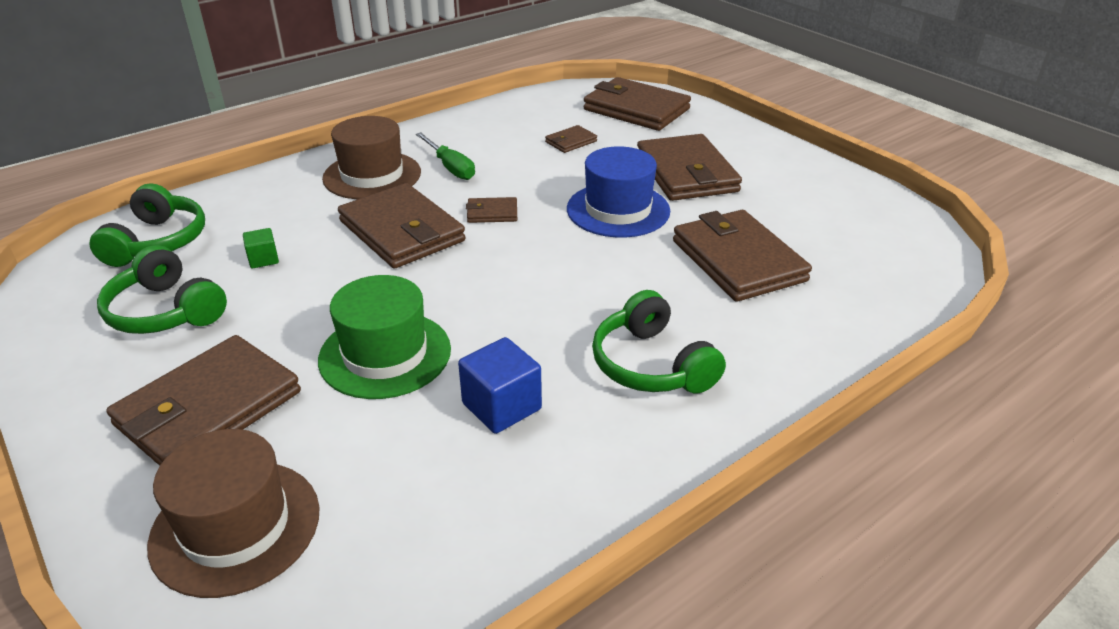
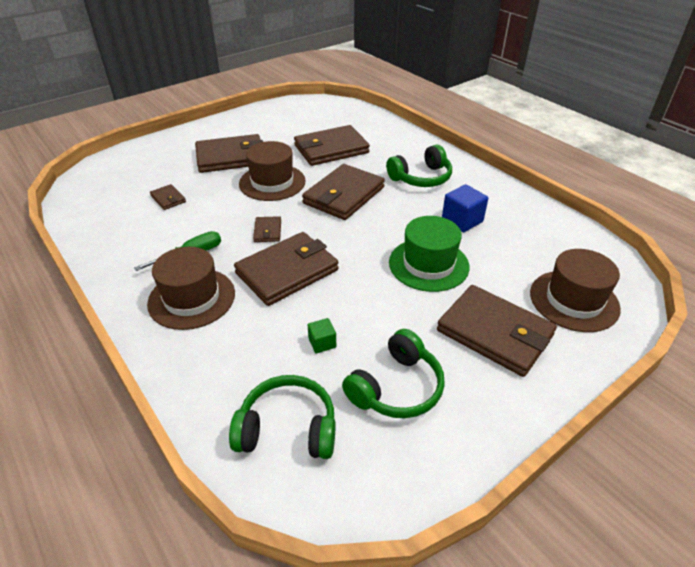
camera: 90 degrees left, 5 degrees up
(618, 210) = (272, 182): blue hat -> brown hat
(636, 109) = (125, 170): brown wallet -> brown wallet (344, 195)

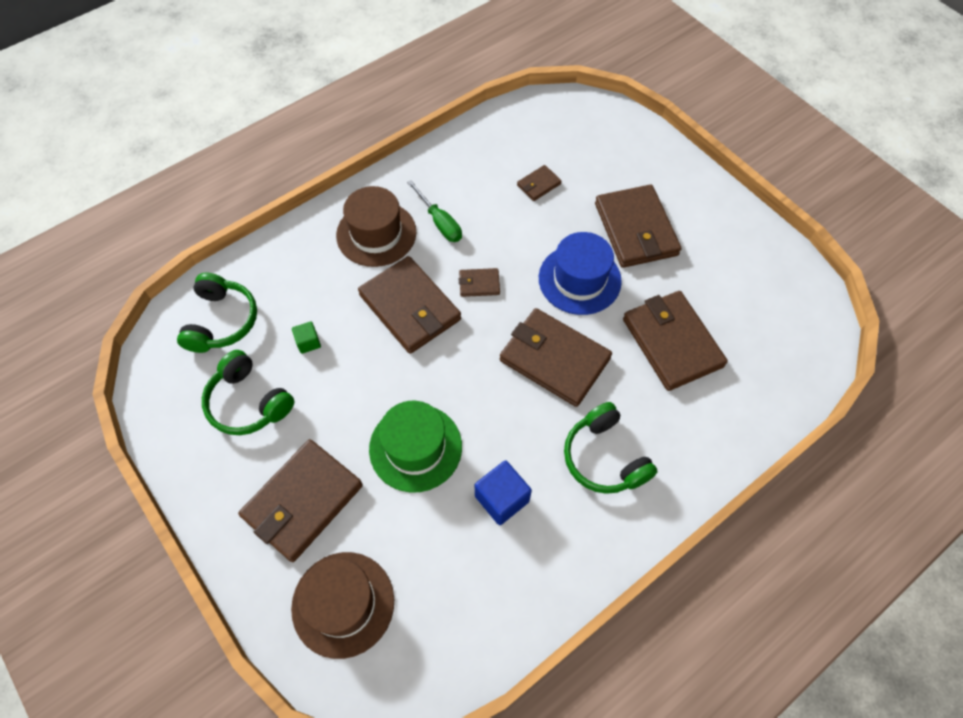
camera: 90 degrees right, 20 degrees up
(272, 182) = (579, 279): brown hat -> blue hat

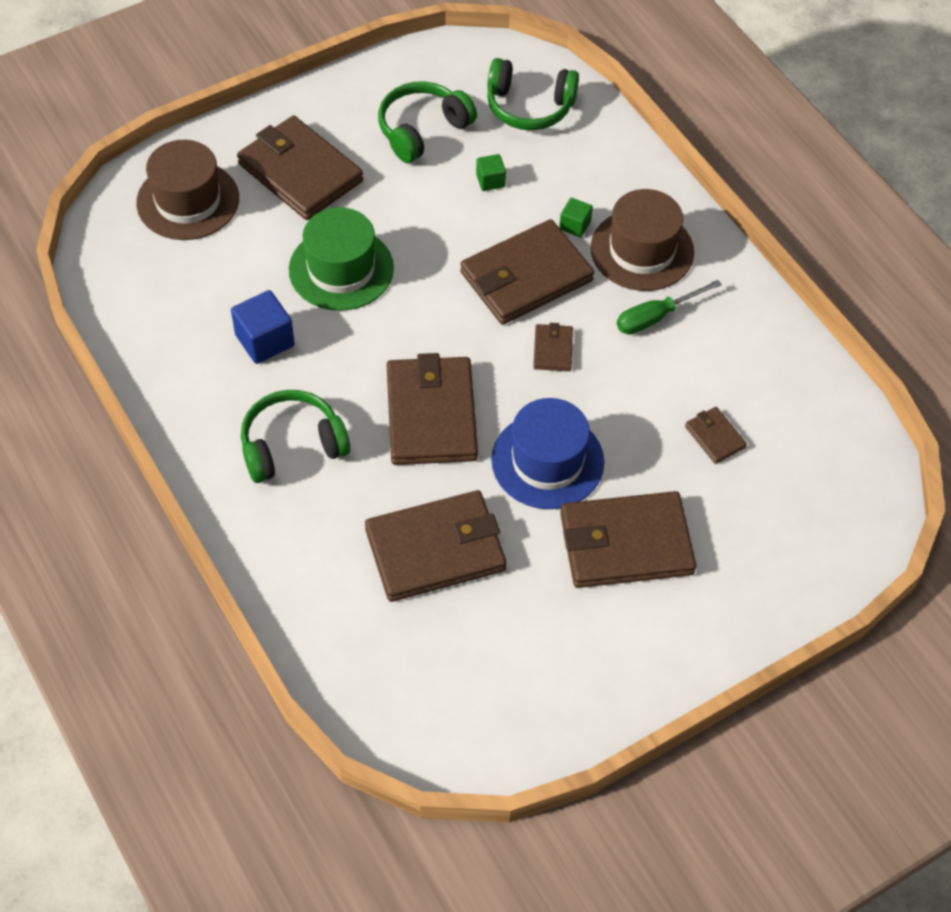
camera: 95 degrees right, 5 degrees down
(354, 278) = (575, 225): none -> green cube
(554, 359) = (431, 414): brown wallet -> brown wallet turned 45 degrees counterclockwise

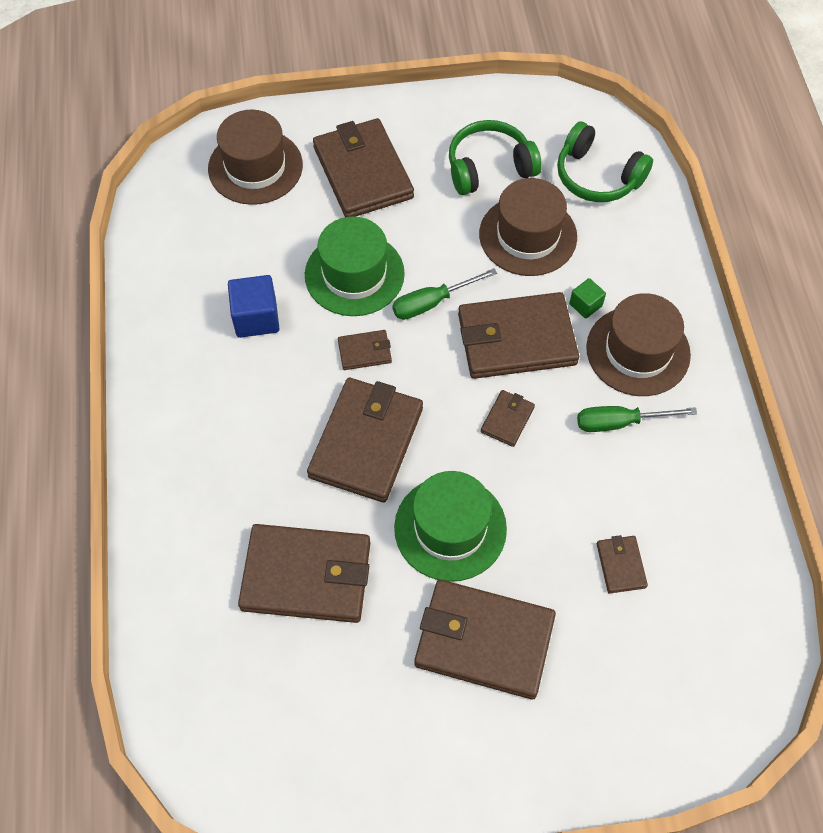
camera: 25 degrees right, 5 degrees up
(292, 445) = (231, 425): green headphones -> none
(388, 335) = (365, 351): none -> brown wallet
(430, 270) = (432, 302): none -> green screwdriver
(490, 181) = (528, 235): green cube -> brown hat
(547, 461) = (450, 528): blue hat -> green hat

